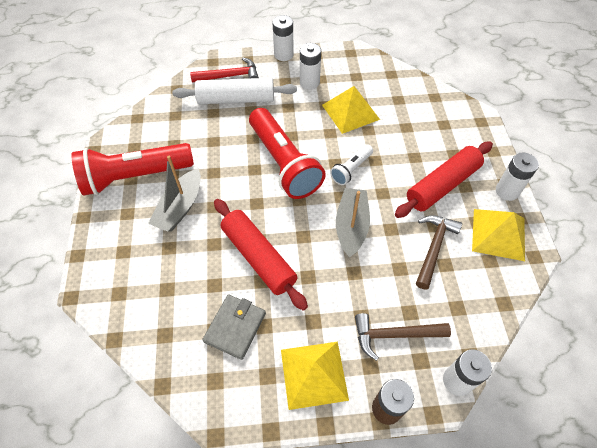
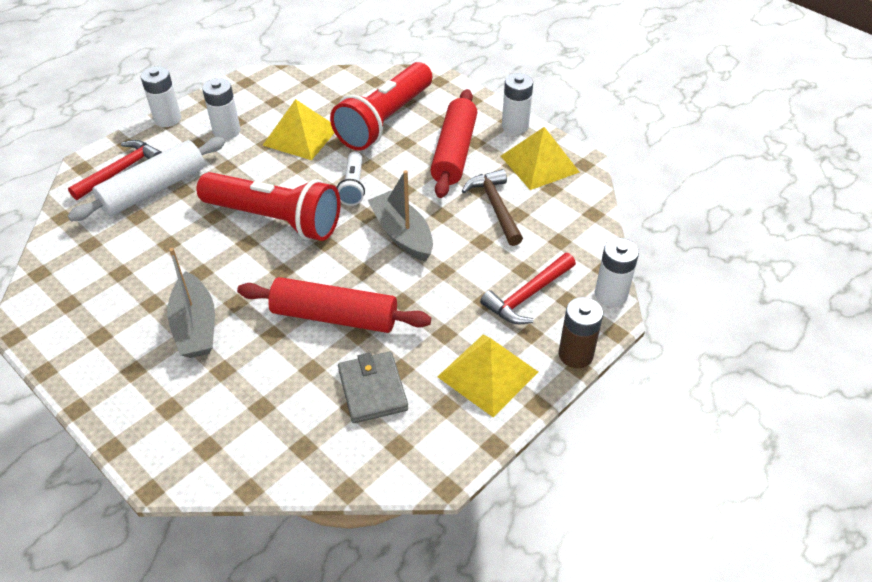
camera: 40 degrees left, 10 degrees down
(135, 176) = (103, 330): red flashlight -> red flashlight (384, 120)
(394, 335) = (527, 296): brown hammer -> red hammer

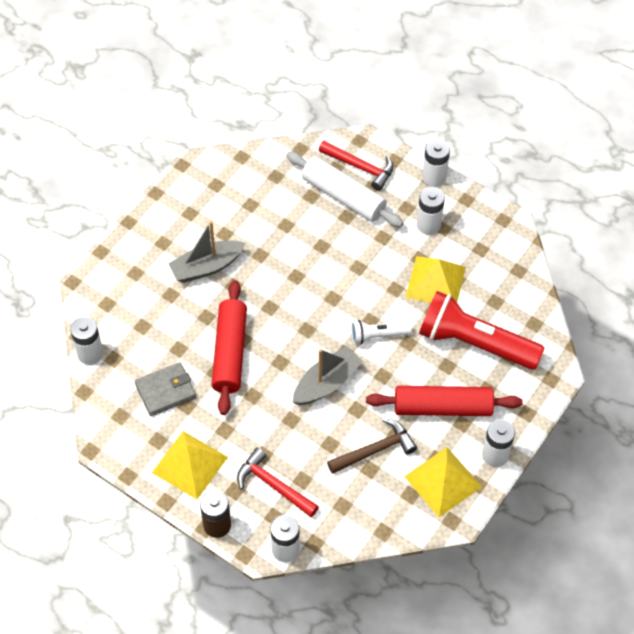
camera: 80 degrees right, 10 degrees up
(275, 219) = (326, 288): red flashlight -> none
(286, 476) = (90, 354): none -> white battery

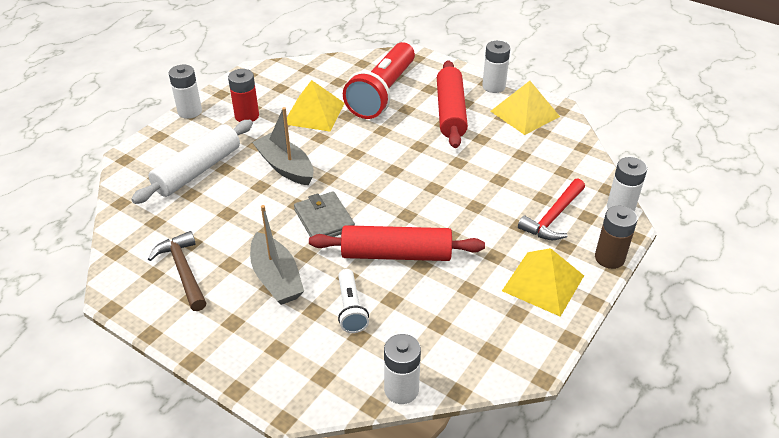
camera: 90 degrees left, 15 degrees down
(165, 391) = (451, 308): grey wallet -> grey wallet (324, 219)
(326, 383) = (430, 181): grey boat -> grey boat (285, 167)
(360, 167) = (162, 158): red hammer -> none
(375, 450) = (500, 151): brown hammer -> brown hammer (183, 271)
(378, 335) = (374, 148): white flashlight -> white flashlight (350, 308)
(428, 225) = (247, 116): white battery -> red battery

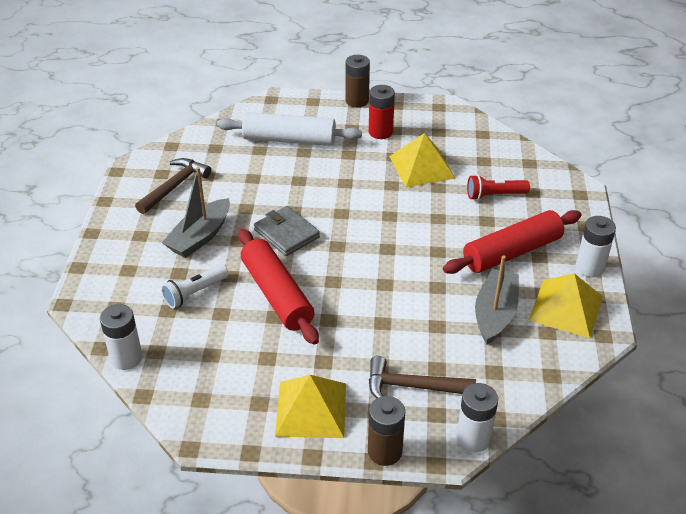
camera: 60 degrees right, 0 degrees up
(190, 111) = (357, 101): white battery -> brown battery
(285, 167) = (334, 183): grey boat -> grey boat (495, 314)
(324, 219) = (286, 233): grey wallet -> grey wallet turned 75 degrees counterclockwise
(382, 93) = (494, 195): red flashlight -> red flashlight, size x0.49
(553, 217) = (412, 386): red hammer -> brown hammer

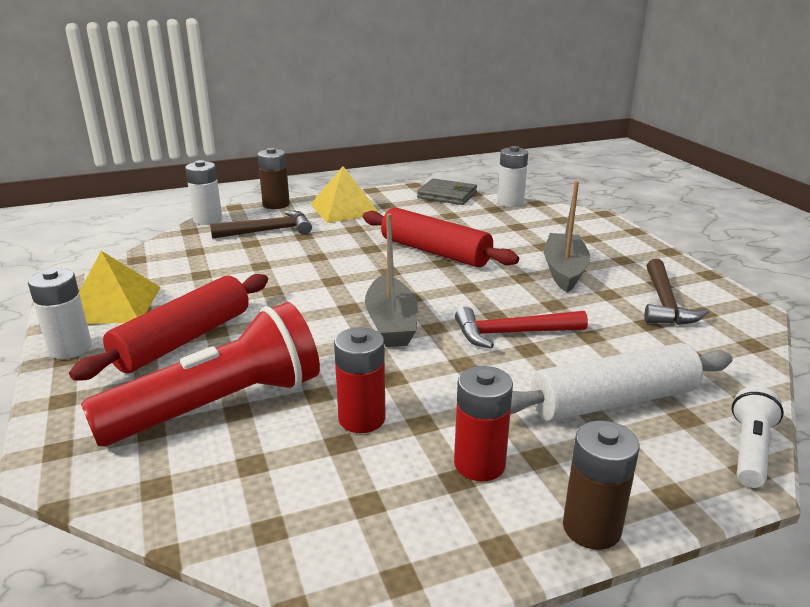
camera: 155 degrees right, 15 degrees down
(194, 293) = (510, 238): white flashlight -> white flashlight (750, 450)
(286, 233) = (478, 293): grey wallet -> grey wallet (447, 195)
(298, 193) = (511, 333): none -> red hammer
(422, 167) = (362, 418): yellow pyramid -> red battery
(494, 195) = (219, 406): red flashlight -> red flashlight, size x2.06
(495, 314) = (199, 284): grey boat -> grey boat (391, 323)

